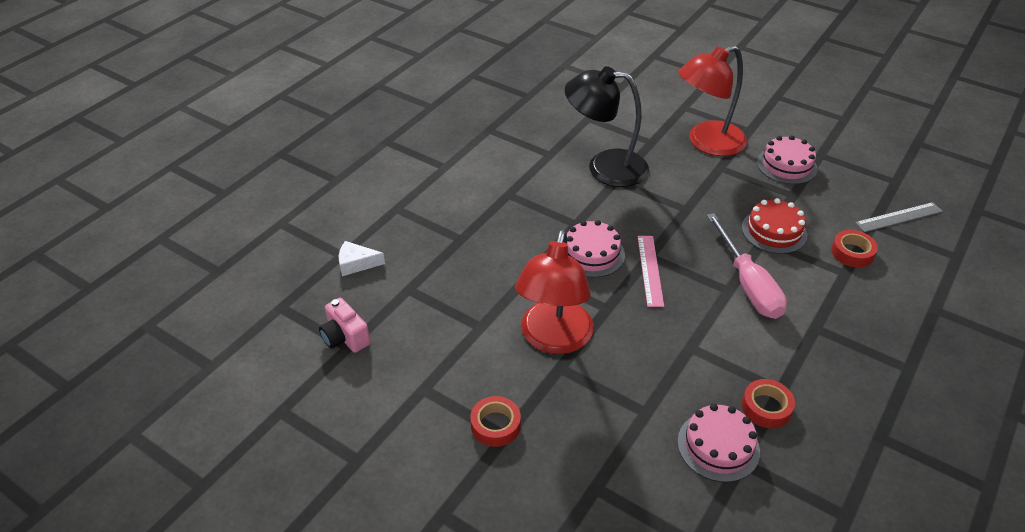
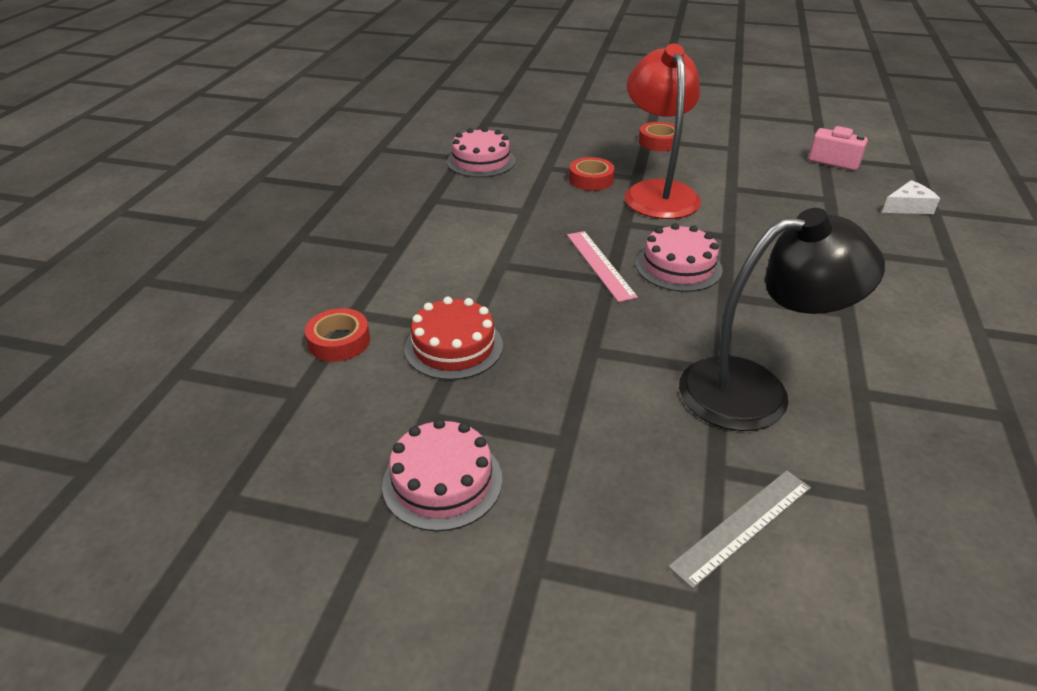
camera: 160 degrees right, 5 degrees down
(707, 143) = (610, 497): red lamp -> none
(748, 284) = (479, 274): pink screwdriver -> none
(766, 407) = (444, 187): red tape -> red tape (591, 180)
(899, 217) = (247, 418): grey ruler -> grey ruler (742, 525)

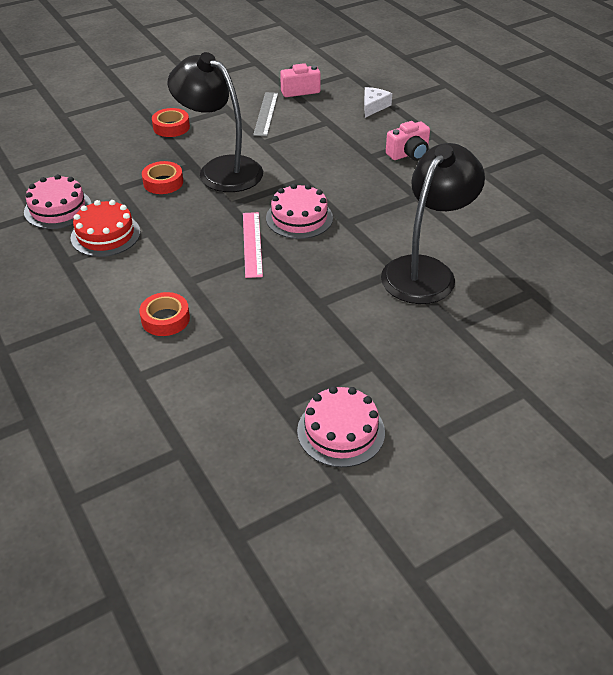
camera: 45 degrees left, 5 degrees up
(339, 341) = (157, 401): red tape -> red tape (165, 319)
(453, 346) = (237, 354): red cake -> red cake (105, 235)
(600, 265) = (252, 244): pink ruler -> pink ruler turned 60 degrees clockwise
(657, 192) = (220, 169): red lamp -> black lamp
(742, 525) = (497, 345): grey ruler -> grey ruler (266, 114)
(893, 268) = (409, 154): none -> pink camera

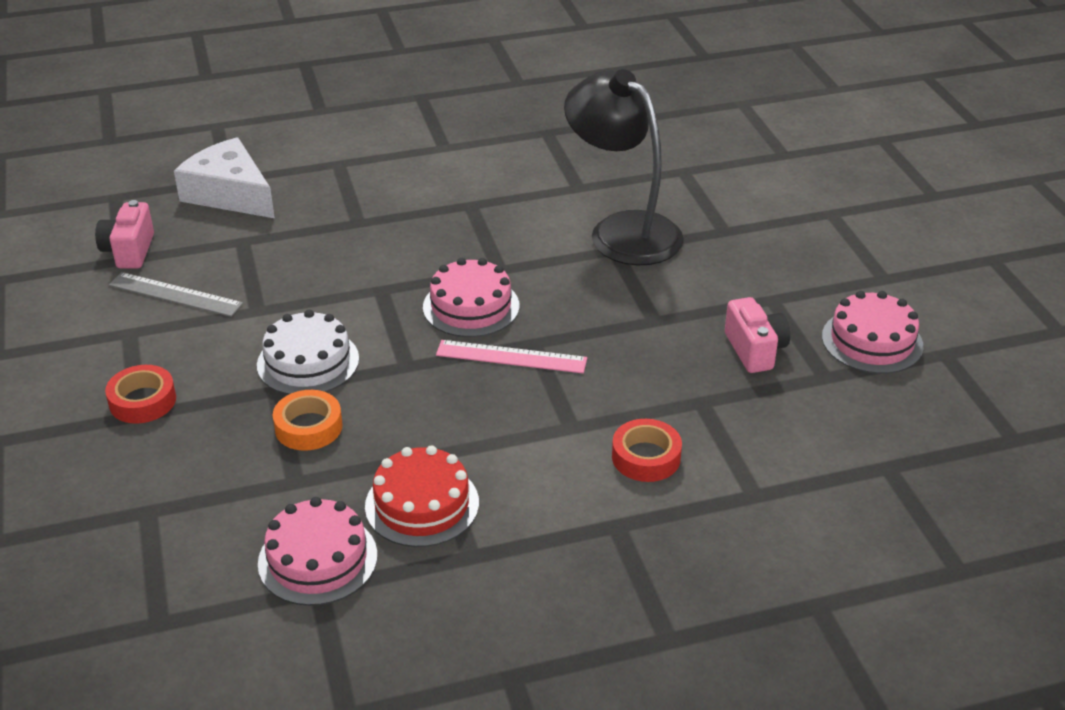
camera: 75 degrees left, 5 degrees down
(163, 182) = (308, 427): red tape -> orange tape
(220, 169) = (308, 362): black lamp -> white cake
(373, 106) = (230, 194): white cheese -> white cheese, size x1.80
(409, 154) = (371, 191): pink camera -> pink camera (755, 350)

